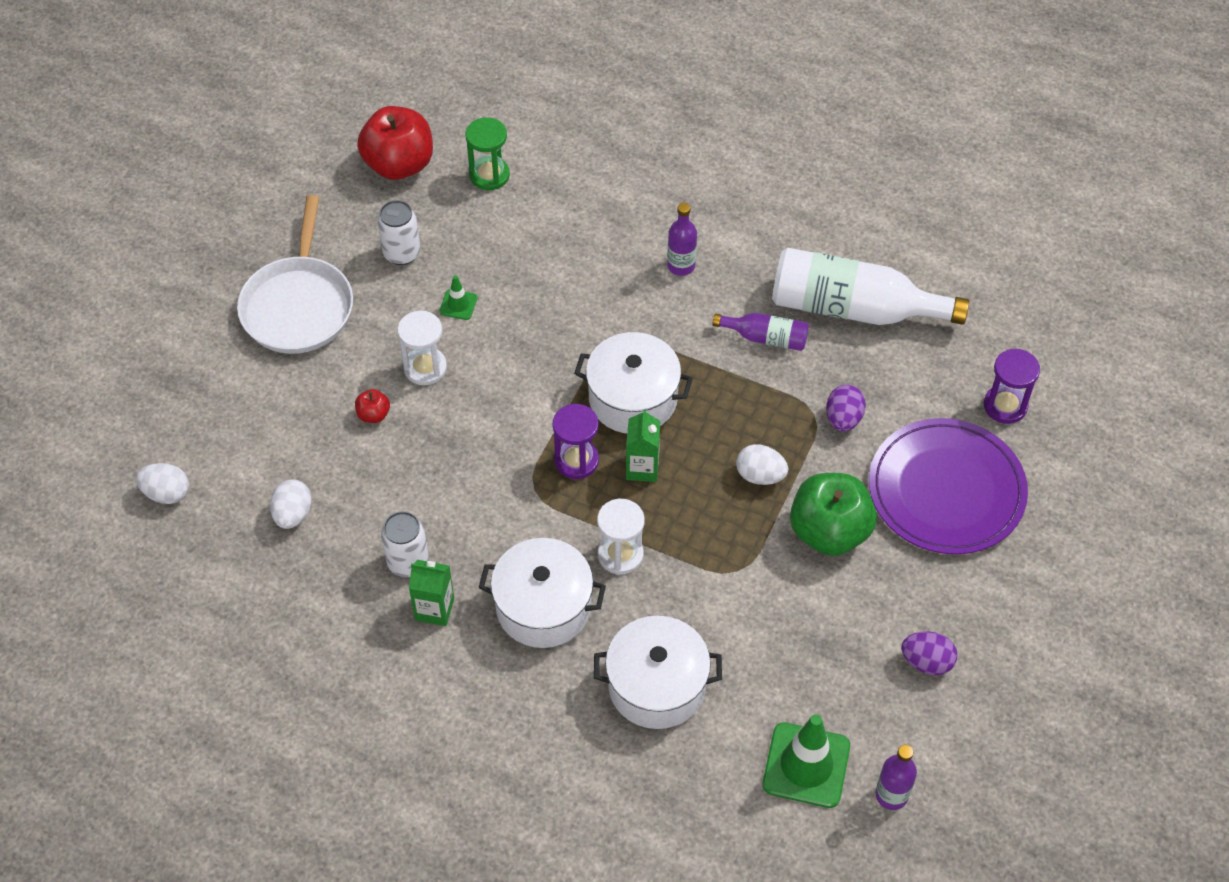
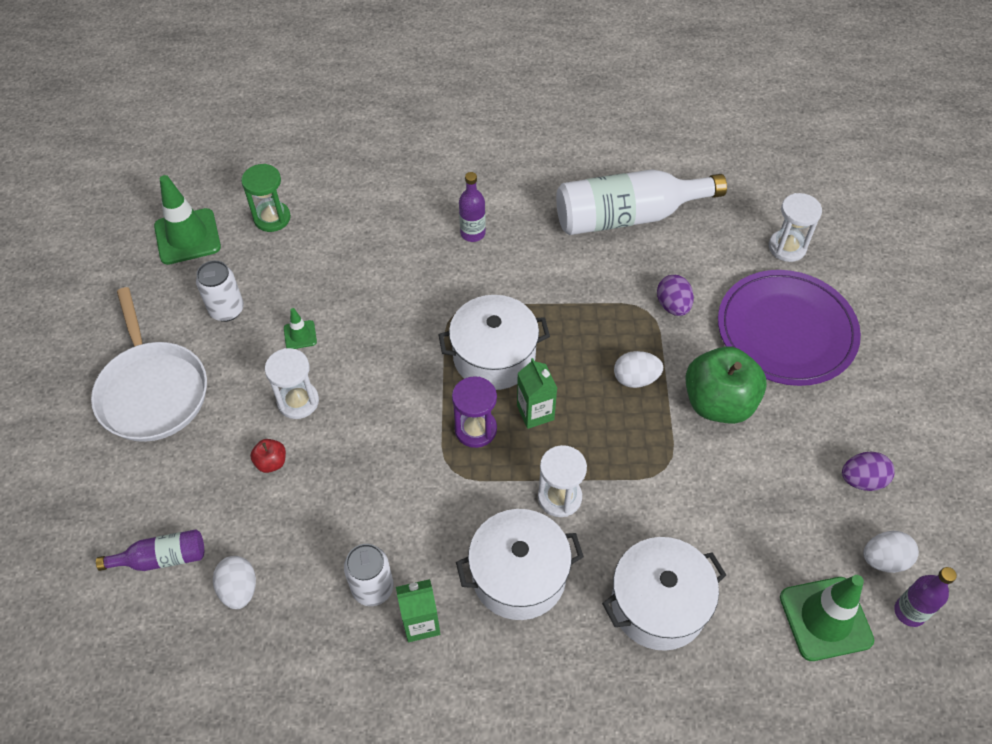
camera: 25 degrees left, 0 degrees up
(166, 493) = (101, 623): white egg -> white egg (884, 559)
(399, 164) = (187, 237): red apple -> green traffic cone
(766, 338) = (573, 265): purple bottle -> purple bottle (162, 558)
(1005, 406) = (787, 247): purple hourglass -> white hourglass

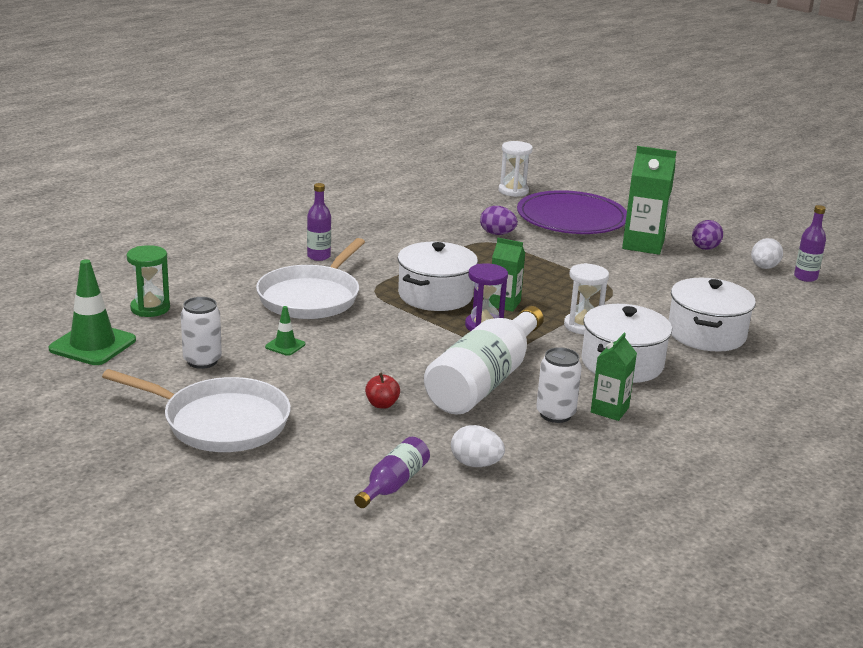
camera: 50 degrees left, 30 degrees down
(298, 401) = (345, 372): white hourglass -> none
(395, 286) = (311, 297): none -> white pan
(628, 216) = (404, 213): white bottle -> white bottle (484, 381)
(635, 379) = (532, 267): white egg -> none
(718, 403) = (591, 255): green apple -> none
(800, 425) = (643, 245): none -> green carton
(825, 618) = (780, 298): green traffic cone -> none

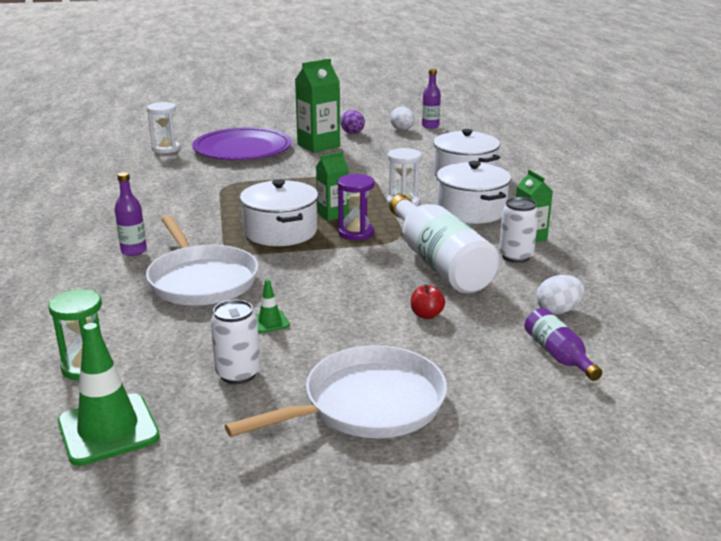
camera: 50 degrees left, 0 degrees up
(497, 234) = (222, 177): purple egg -> none

